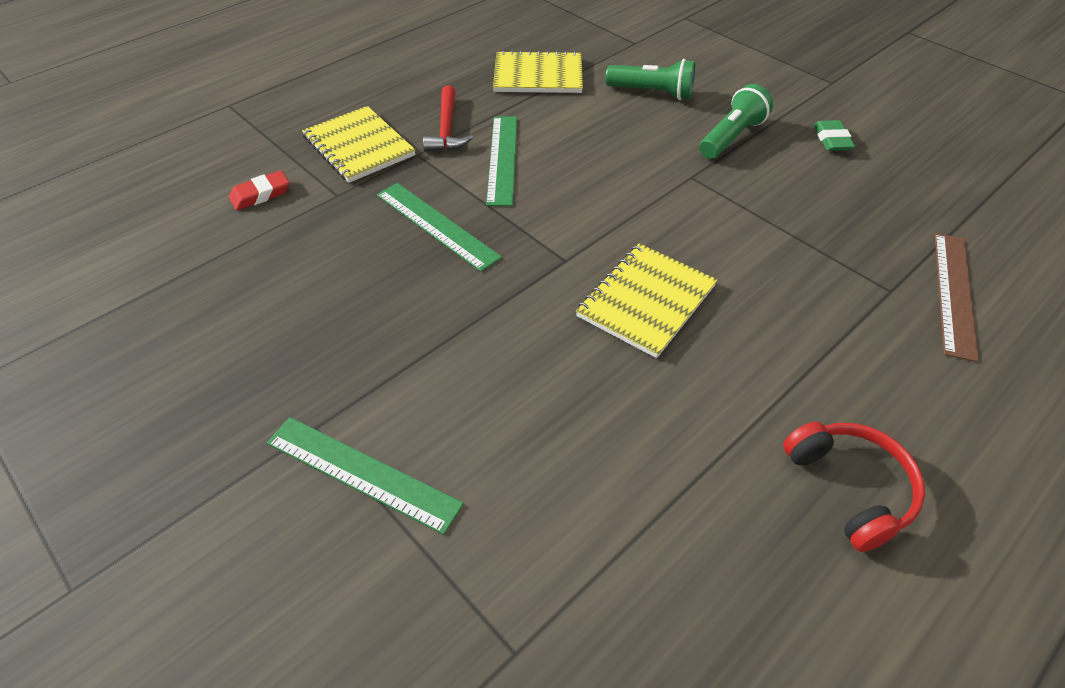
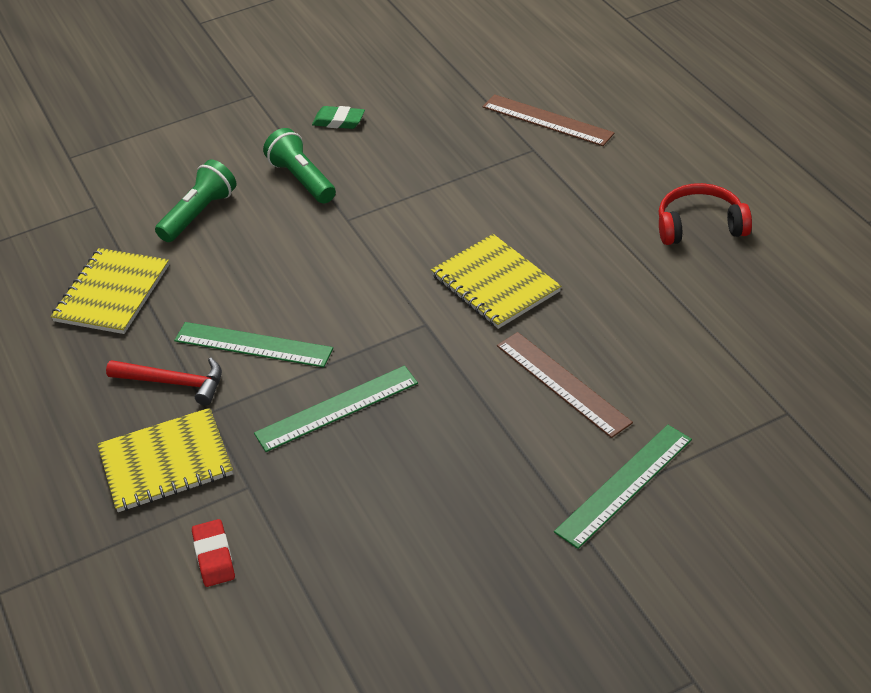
camera: 70 degrees left, 5 degrees down
(509, 387) = (562, 383): none -> brown ruler

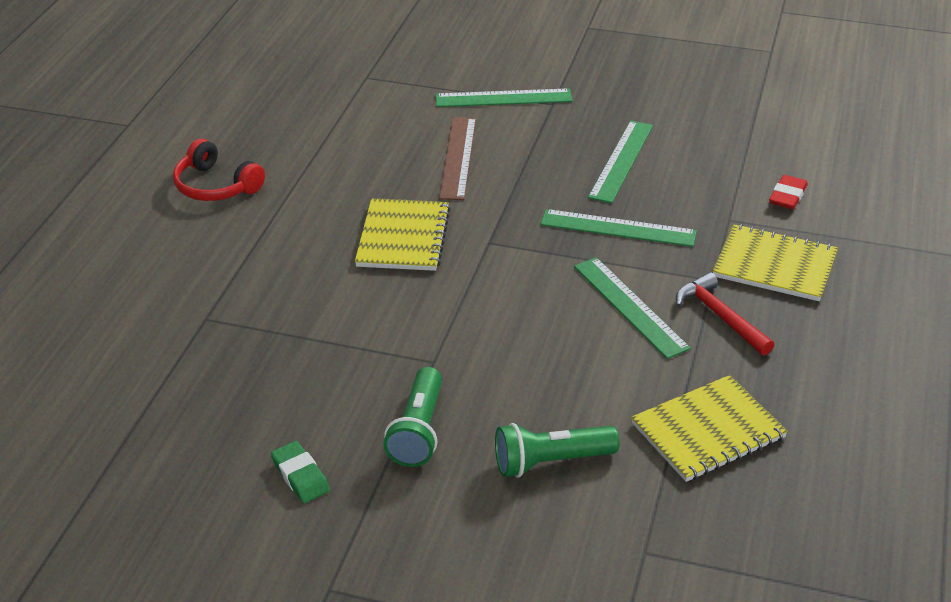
camera: 140 degrees left, 5 degrees down
(415, 486) = (621, 161): none -> green ruler
(547, 120) = (148, 337): brown ruler -> none

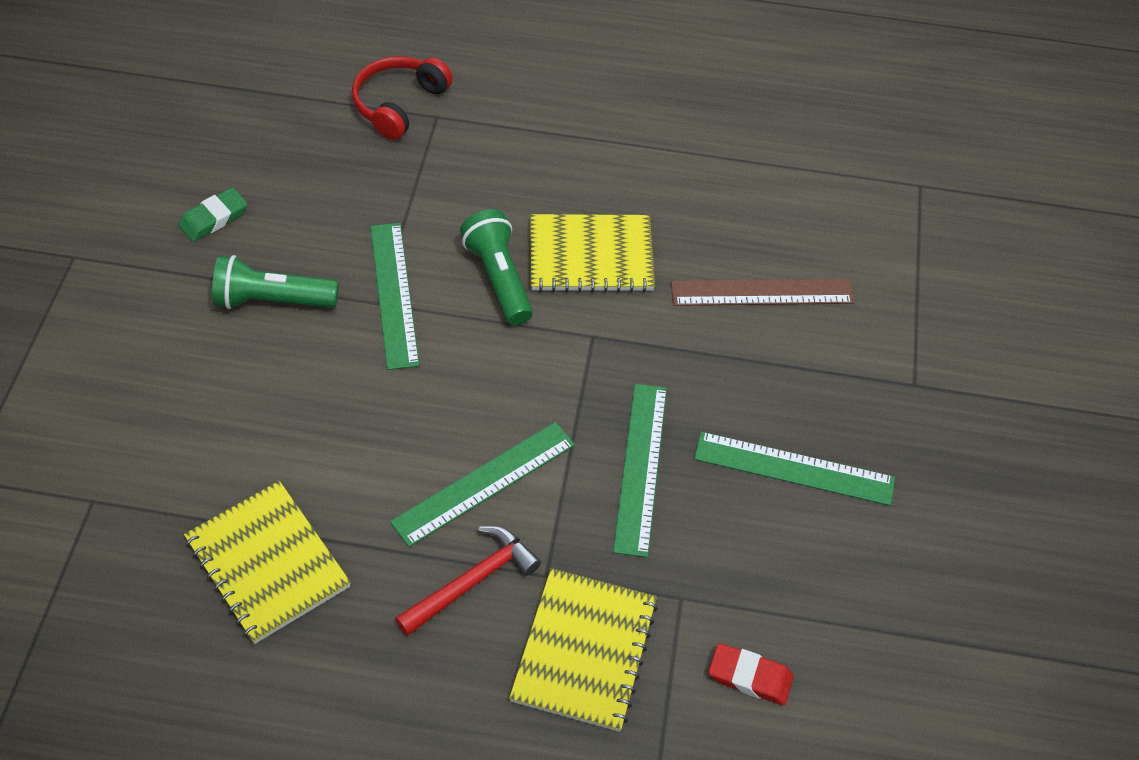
camera: 80 degrees right, 15 degrees up
(216, 186) = (660, 87): red headphones -> red headphones (399, 104)
(503, 98) = (912, 329): green ruler -> green ruler (394, 294)
(551, 462) = (224, 415): green flashlight -> green flashlight (499, 278)

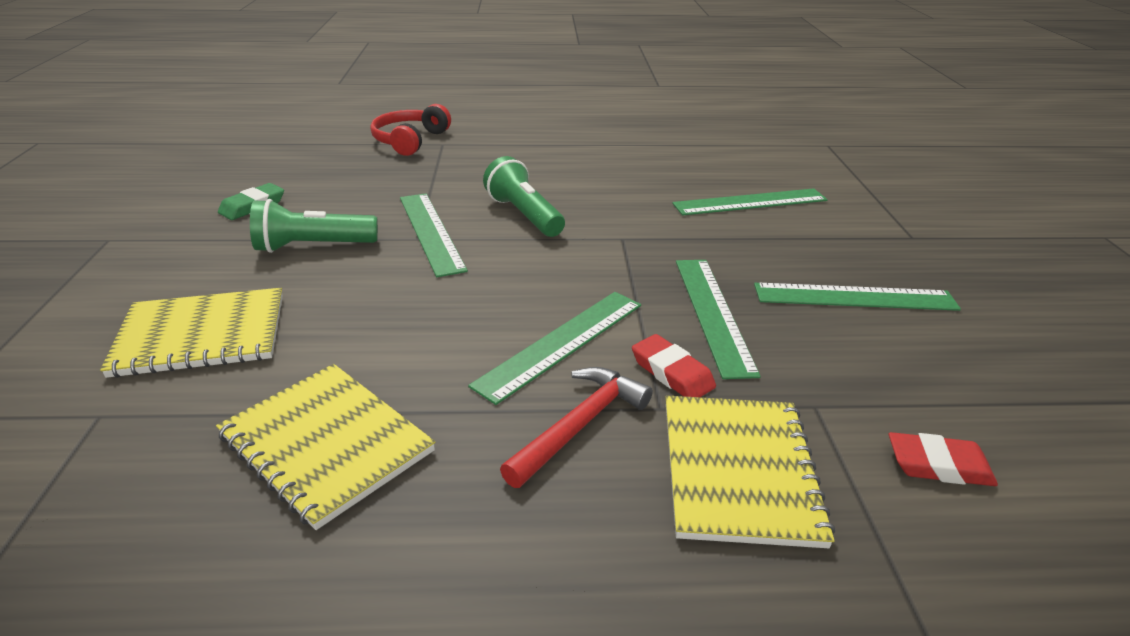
camera: 10 degrees left, 20 degrees down
(571, 537) = (672, 373): none -> red eraser
(591, 256) = (598, 197): yellow notebook -> yellow notebook (201, 335)
(762, 292) = (750, 202): brown ruler -> green ruler

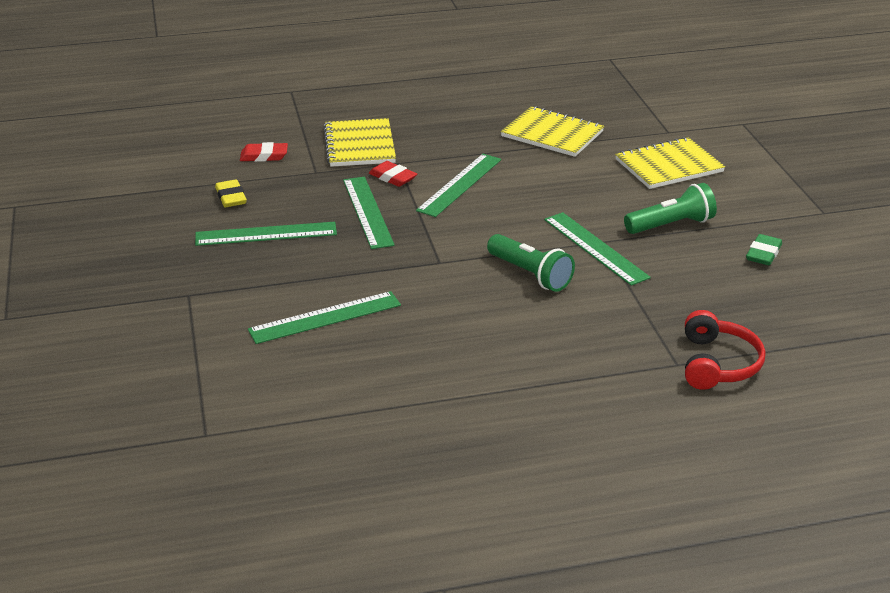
camera: 170 degrees right, 0 degrees up
(580, 425) = (437, 152): red hammer -> none
(945, 367) = (231, 197): none -> yellow eraser

